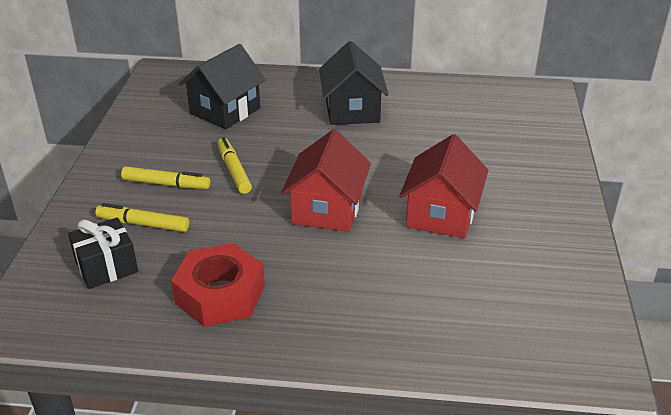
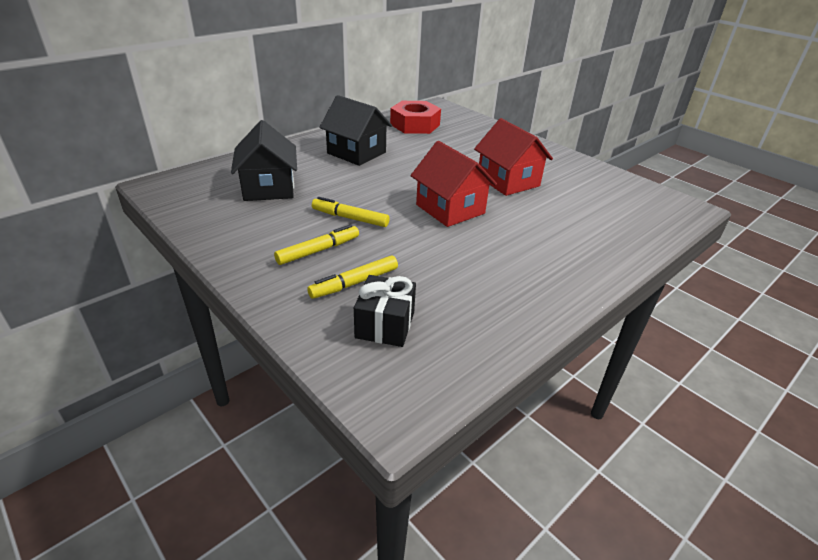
camera: 50 degrees left, 0 degrees up
(220, 294) = (489, 288): red nut -> red nut (415, 125)

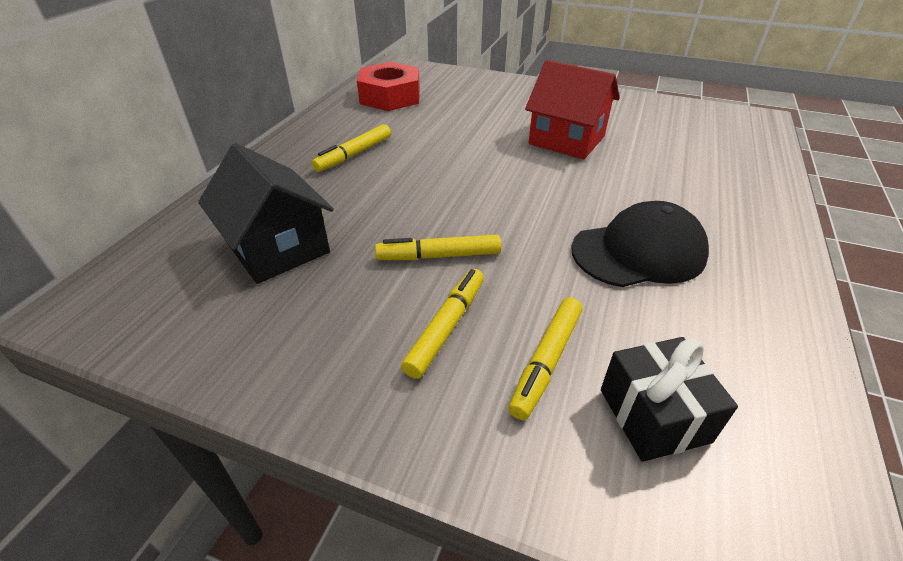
camera: 25 degrees left, 5 degrees up
(356, 153) = (354, 154): black house -> yellow marker
(450, 209) = (545, 198): red house -> none
(476, 255) = (638, 252): none -> black cap

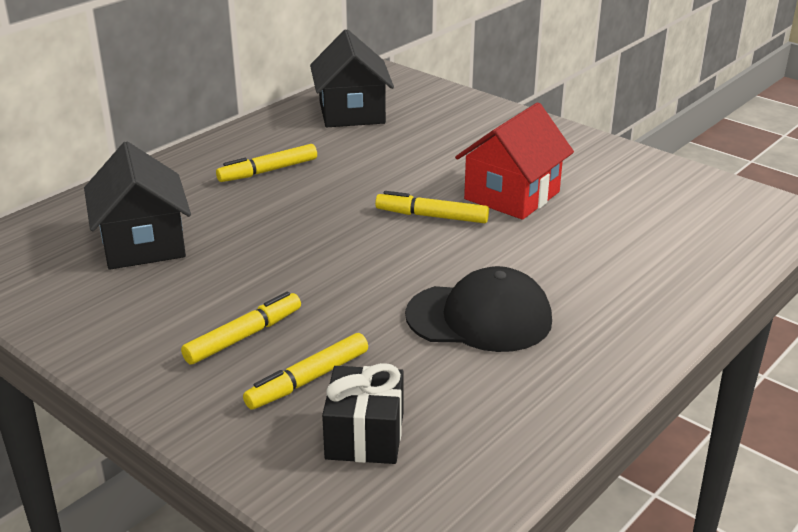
camera: 20 degrees right, 10 degrees down
(390, 96) = (352, 113): red nut -> black house
(439, 256) = (281, 280): yellow marker -> yellow marker (432, 216)
(566, 140) = (512, 195): red house -> red house turned 75 degrees clockwise

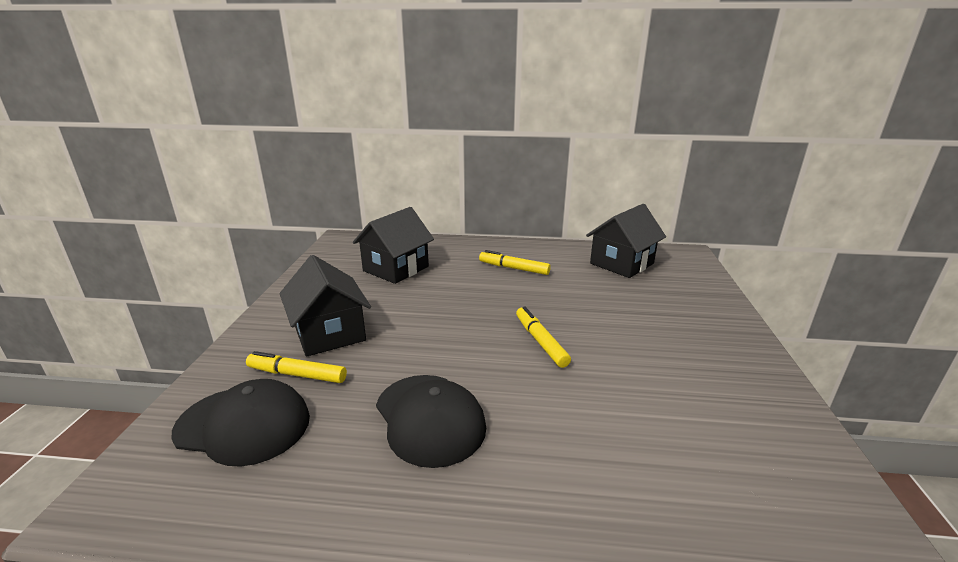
camera: 55 degrees right, 5 degrees down
(243, 336) = (329, 333): yellow marker -> black house
(365, 436) = (243, 425): black gift -> black cap
(512, 195) = (619, 364): red house -> none

